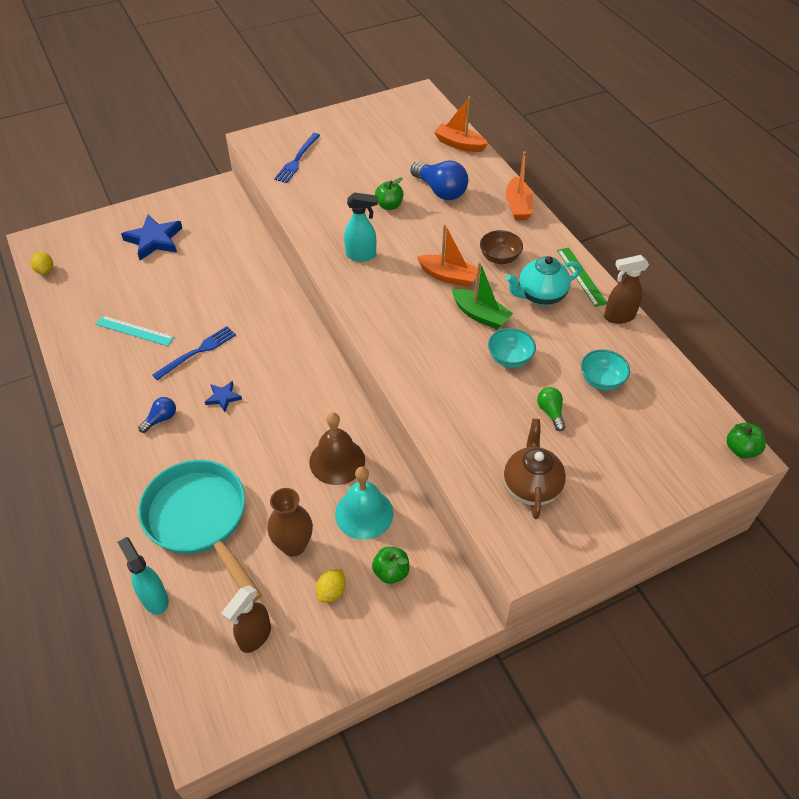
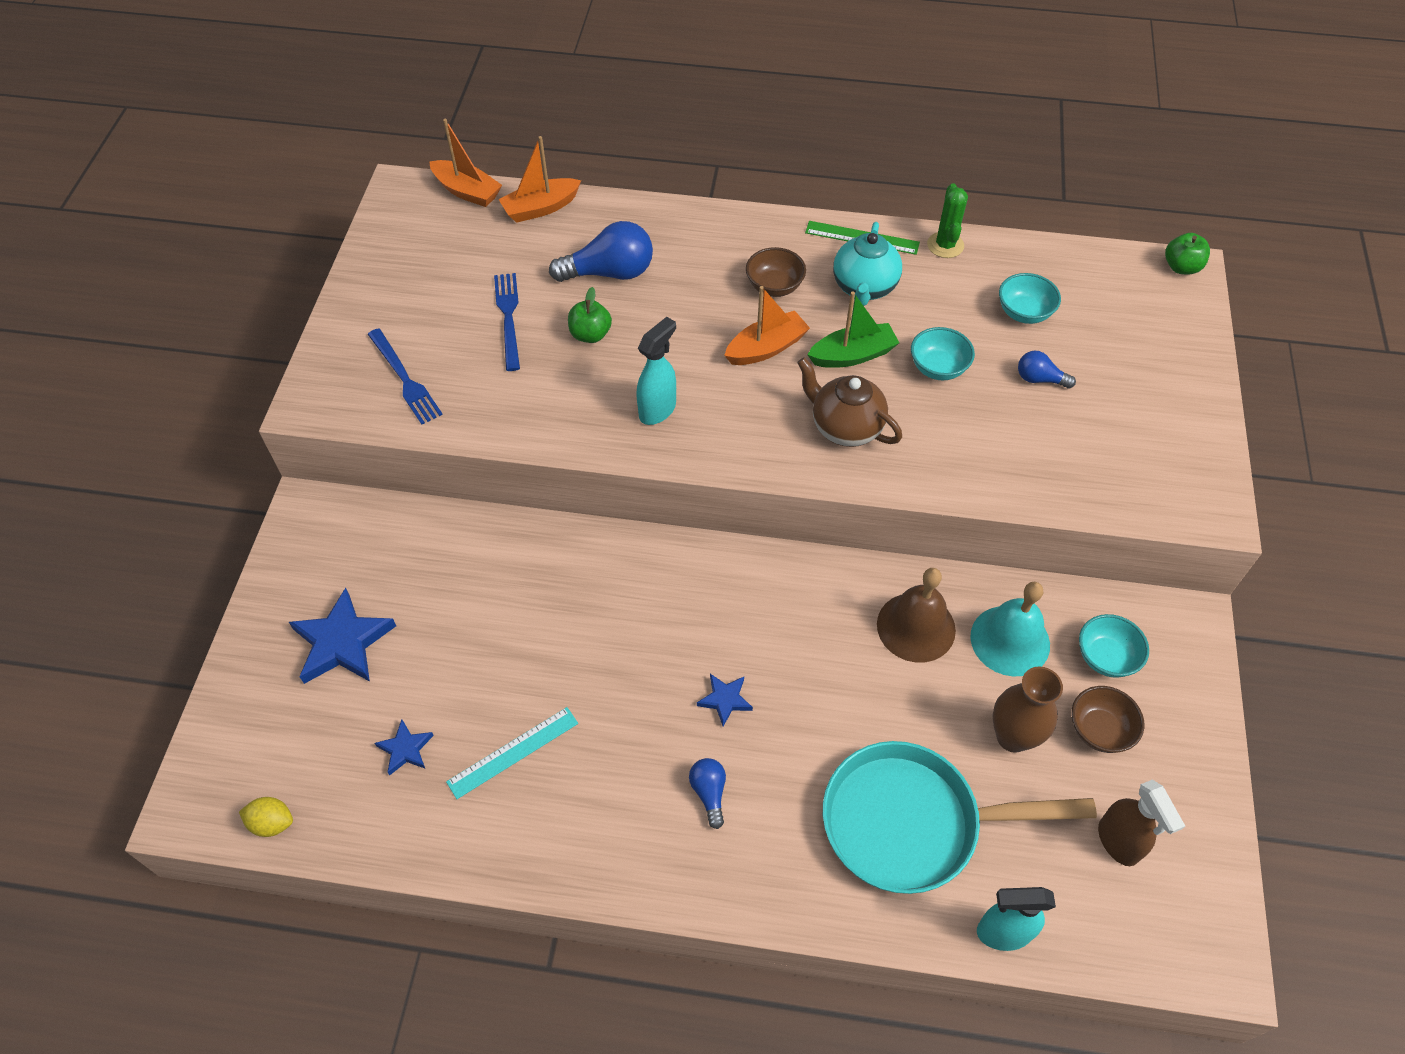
camera: 55 degrees left, 5 degrees up
(111, 292) = (405, 749): none -> blue star
(197, 352) = (619, 692): blue fork -> blue fork (508, 317)
(331, 591) = (1099, 730): yellow lemon -> brown bowl
(391, 572) = (1105, 657): green apple -> turquoise bowl
(518, 206) = (703, 222): orange boat -> orange boat (467, 191)
(531, 486) = (1128, 453): brown teapot -> brown teapot (845, 427)
(550, 412) = (1039, 379): green light bulb -> blue light bulb
(618, 317) = (945, 245): brown spray bottle -> green cactus

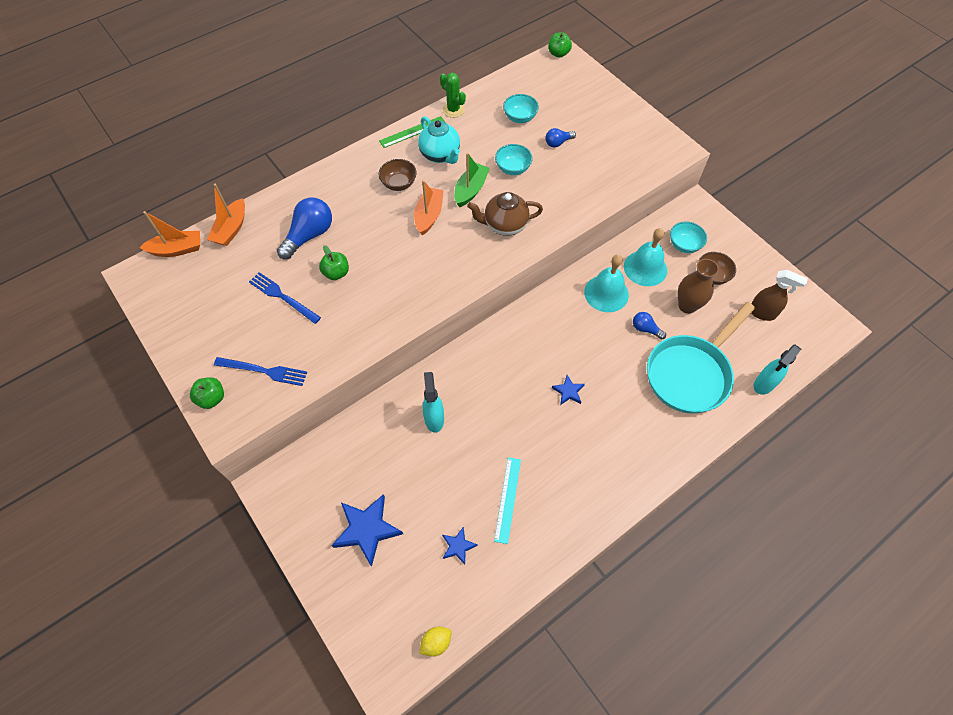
camera: 45 degrees left, 5 degrees up
(330, 366) = (212, 398): none -> green apple
(658, 410) = (413, 283): turquoise spray bottle -> turquoise spray bottle (434, 418)
(709, 793) = (606, 435): blue light bulb -> blue light bulb (645, 329)
(916, 627) = (606, 293): brown bell -> turquoise bell

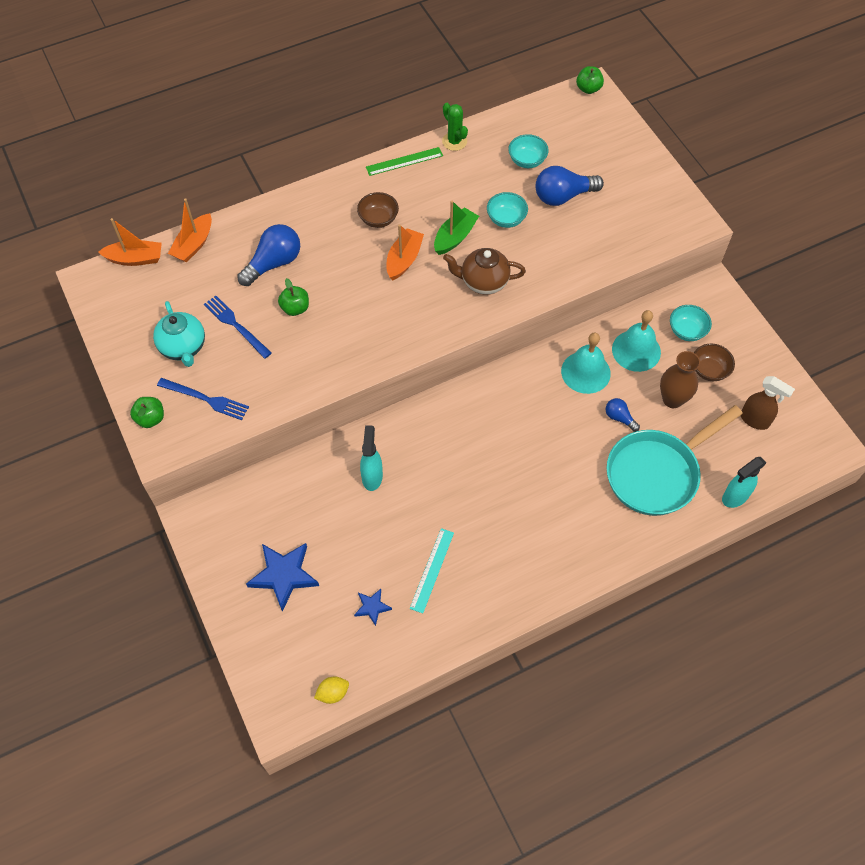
camera: 10 degrees right, 0 degrees up
(440, 155) = (430, 192): turquoise teapot -> turquoise teapot (183, 348)
(558, 143) = (563, 196): blue light bulb -> blue light bulb, size x1.88
(568, 391) = (519, 471): blue star -> none

